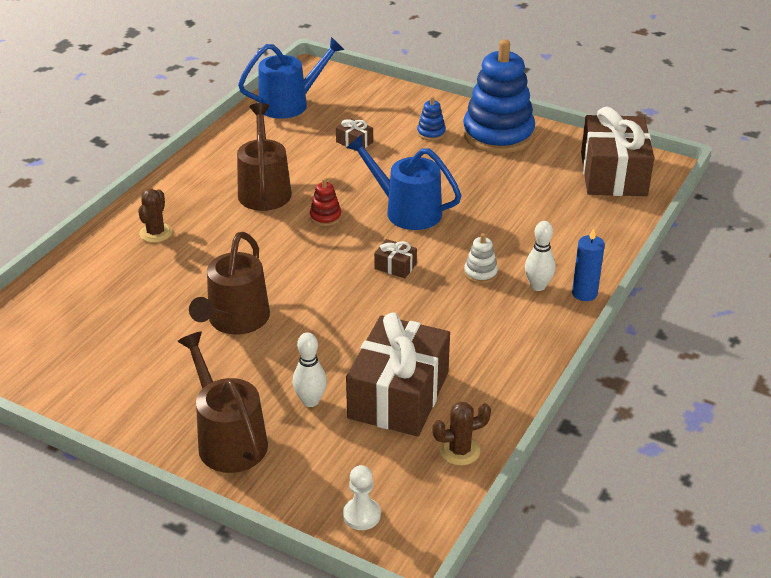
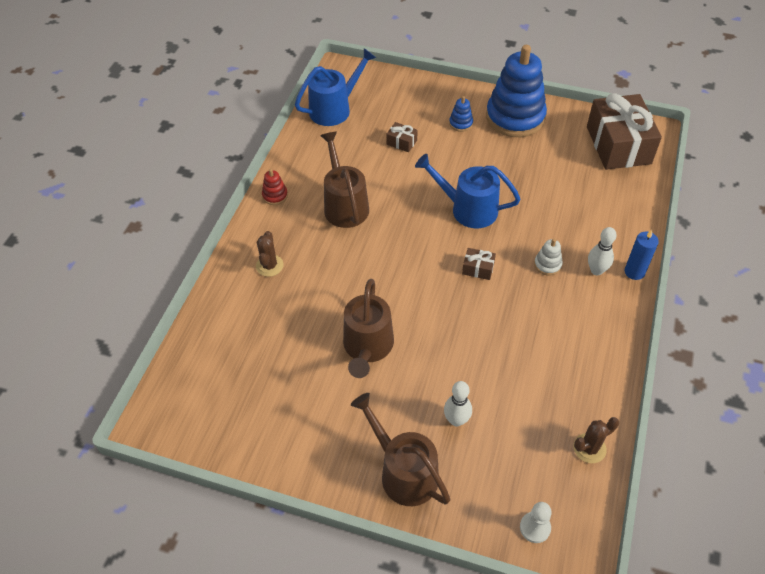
camera: 10 degrees left, 15 degrees up
(325, 217) = (404, 226): red stacking toy -> red stacking toy (275, 195)
(398, 395) = (524, 401): brown gift -> none

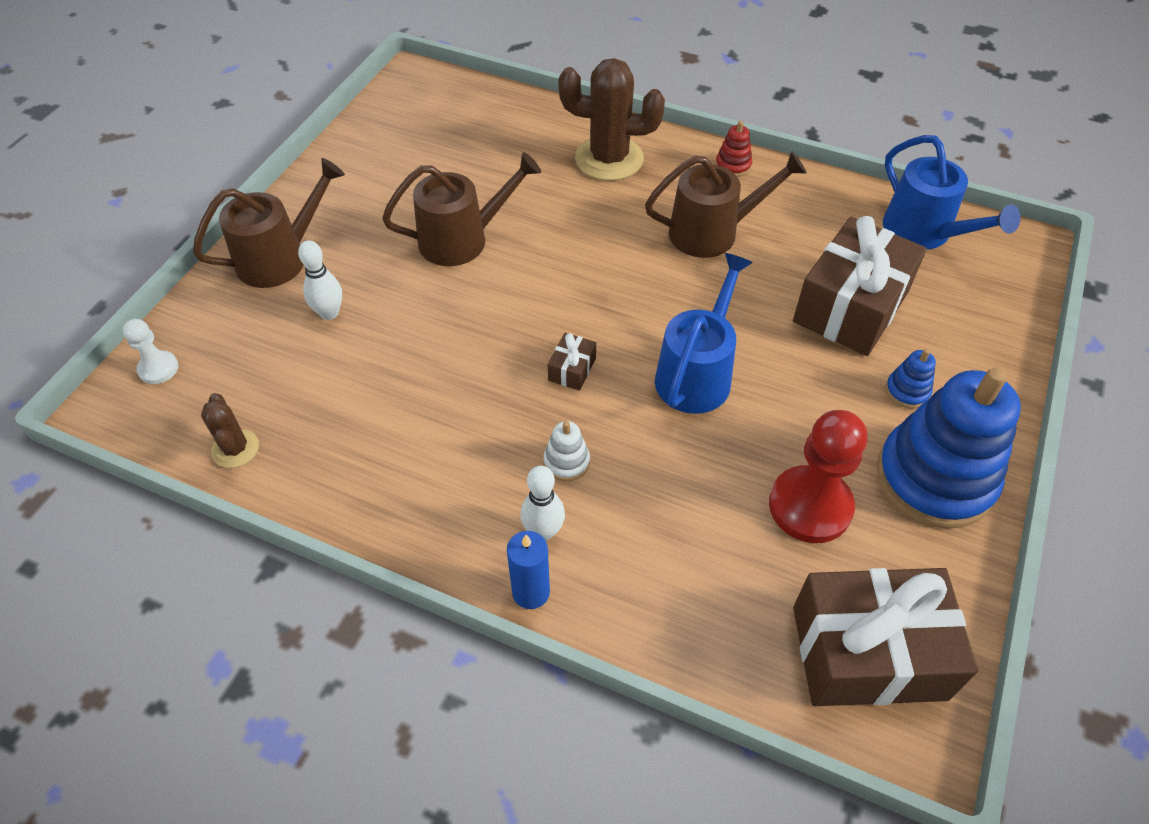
camera: 95 degrees right, 0 degrees up
(269, 265) = (609, 159): brown cactus -> brown cactus, size x1.89
(367, 347) = (462, 239): brown watering can -> brown watering can turned 150 degrees clockwise
(401, 142) = (851, 306): brown gift -> brown gift, size x2.47
(546, 162) = (810, 506): none -> red pawn

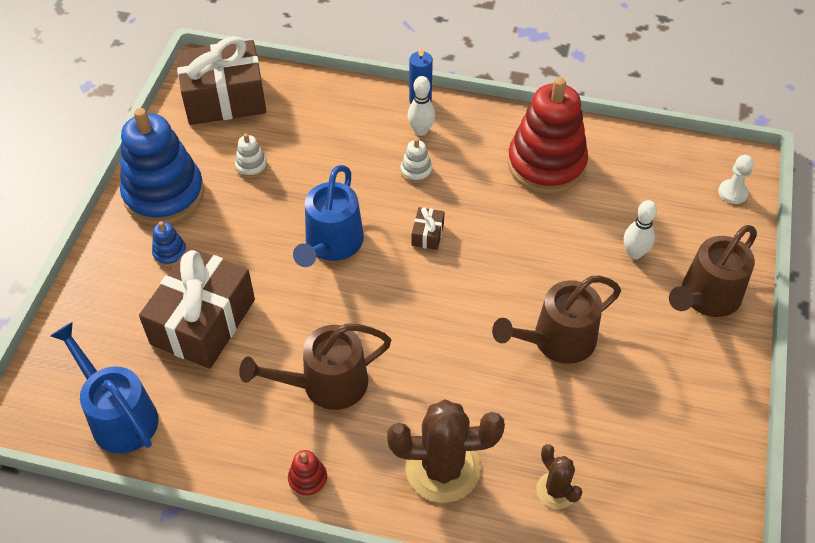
camera: 170 degrees right, 0 degrees up
(235, 449) = (640, 149): brown cactus -> brown cactus (556, 490)
(378, 445) = (546, 164): none -> red stacking toy
(810, 506) = (251, 166): red pawn -> white stacking toy

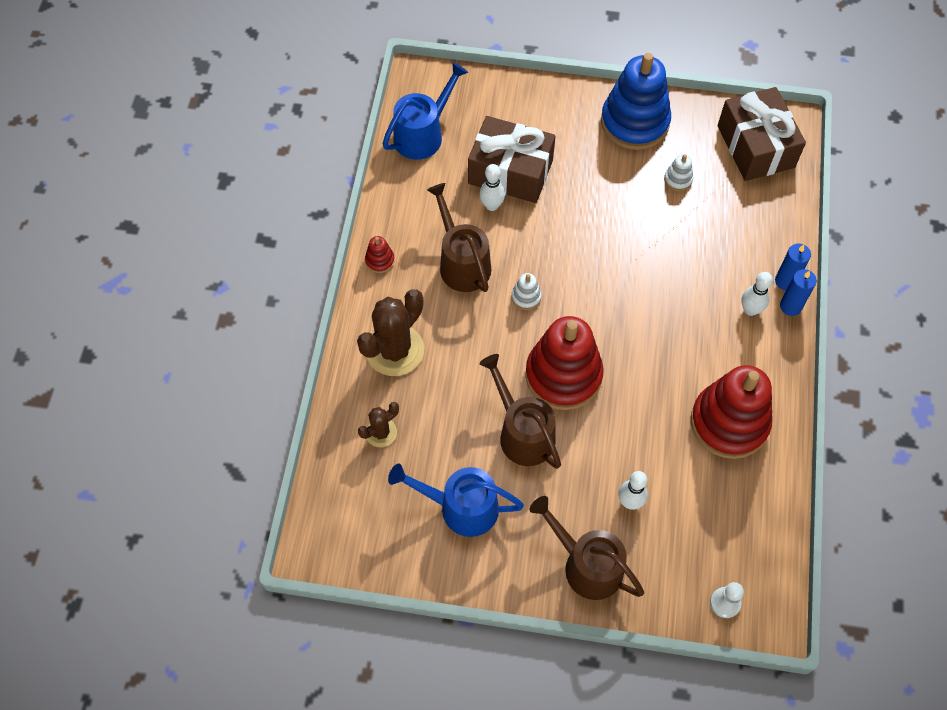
camera: 85 degrees right, 10 degrees up
(170, 253) = (574, 138): blue stacking toy -> none
(248, 346) = (492, 205): none -> white bowling pin
(331, 244) = (601, 251): blue watering can -> blue watering can (461, 507)
(391, 100) = (785, 281): none -> blue candle
(416, 171) = (697, 309): white stacking toy -> white stacking toy (526, 297)
(427, 234) = (624, 324): brown gift -> none
(442, 468) = (395, 350): brown cactus -> brown cactus turned 45 degrees clockwise
(487, 295) = (563, 375): none -> red stacking toy

